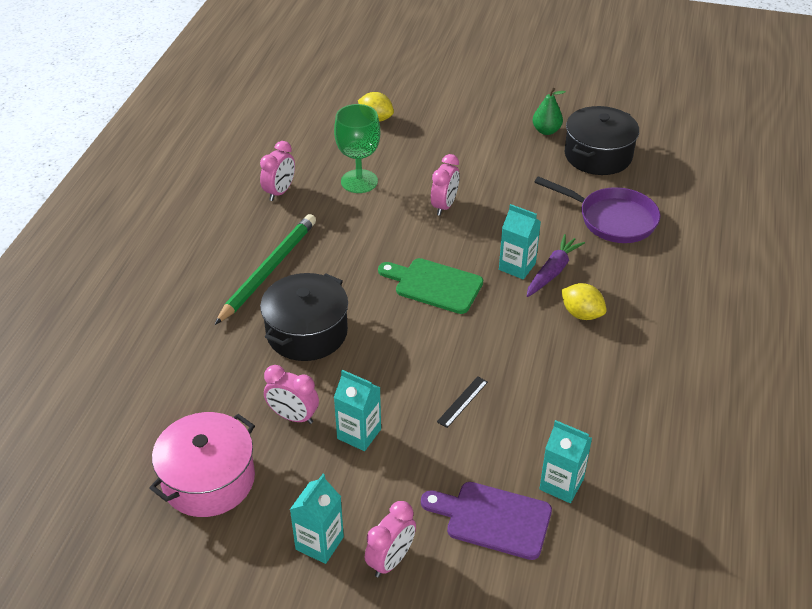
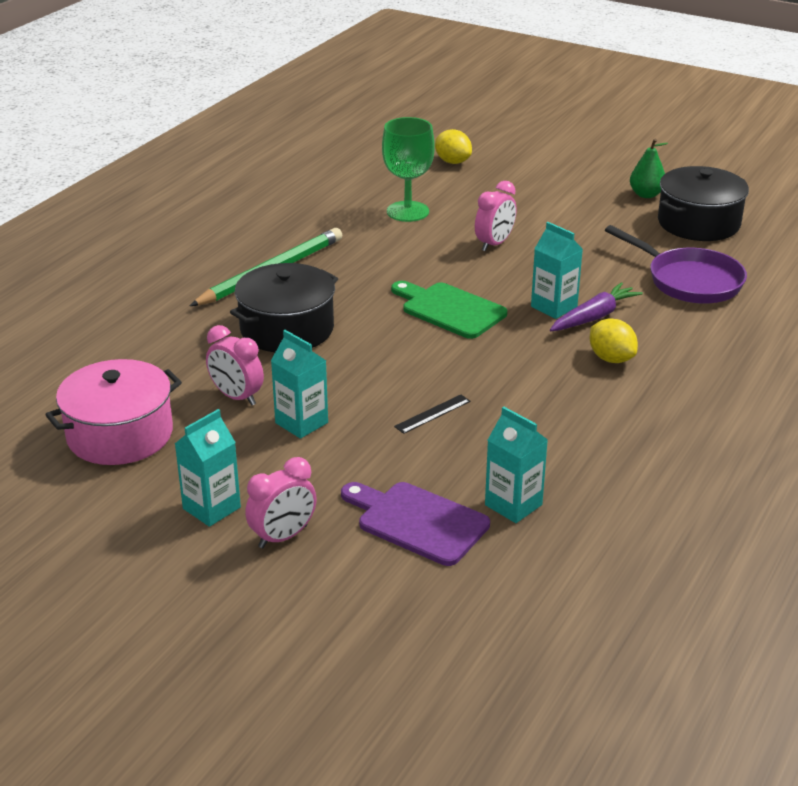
camera: 15 degrees right, 10 degrees down
(280, 192) = (316, 209): pink clock -> none

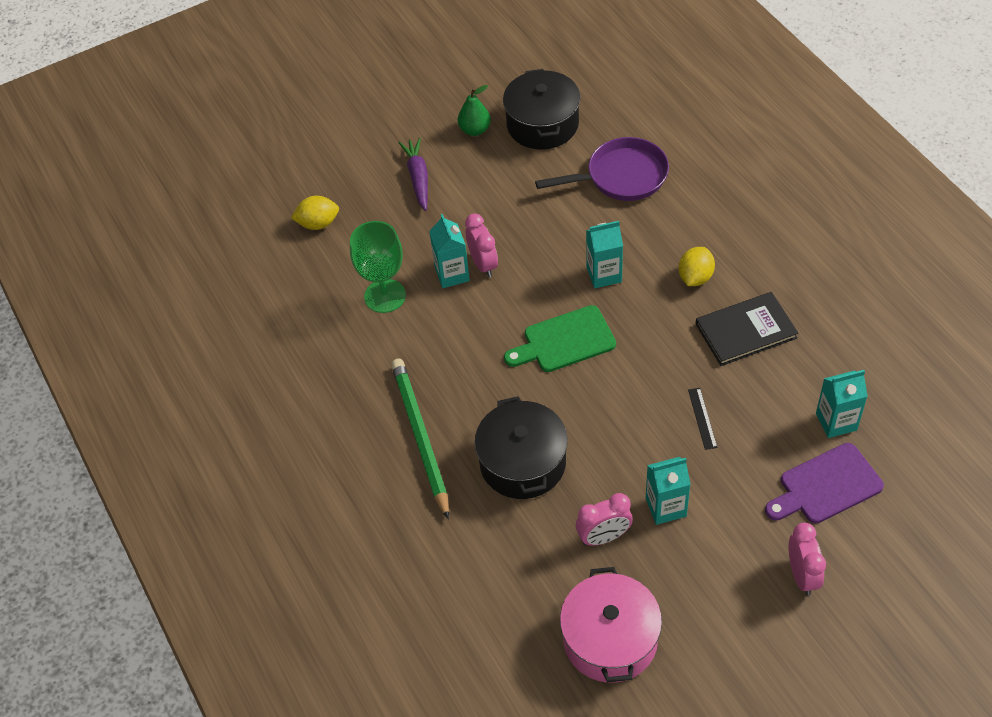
camera: 55 degrees left, 20 degrees up
(211, 508) = (744, 609): turquoise carton -> turquoise carton (452, 274)
(575, 409) = (745, 331): none -> black book
(594, 317) = (633, 258): purple carrot -> purple carrot (418, 178)
(611, 358) = (695, 277): yellow lemon -> yellow lemon turned 60 degrees counterclockwise

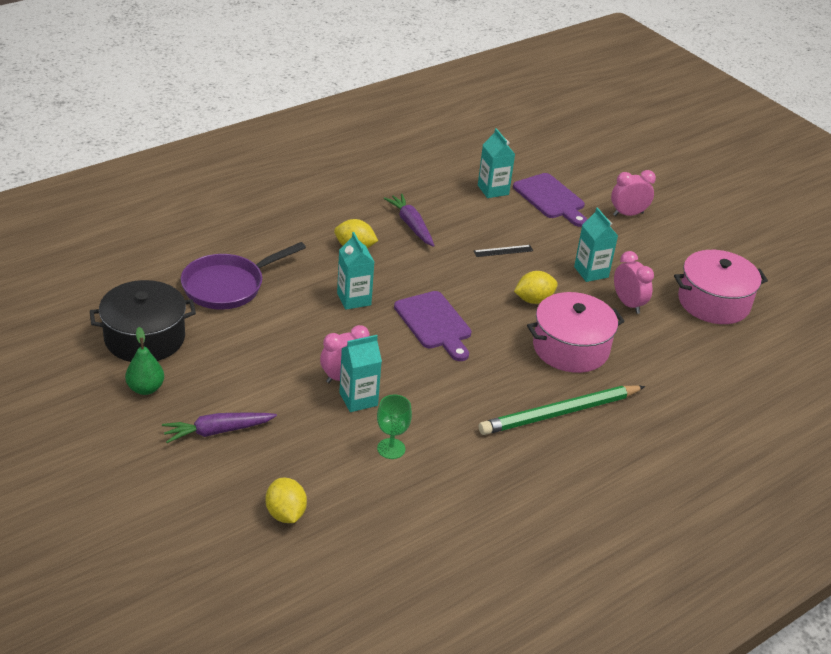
camera: 105 degrees left, 15 degrees down
(385, 296) = (391, 448): green goblet -> green goblet, size x0.62
(522, 462) = (570, 348): black pot -> pink pot
(565, 341) = (434, 323): green cutting board -> purple cutting board
(608, 438) = (534, 300): none -> yellow lemon
(621, 176) = (228, 286): purple pan -> purple pan turned 105 degrees counterclockwise
(745, 331) = (411, 225): black book -> purple carrot

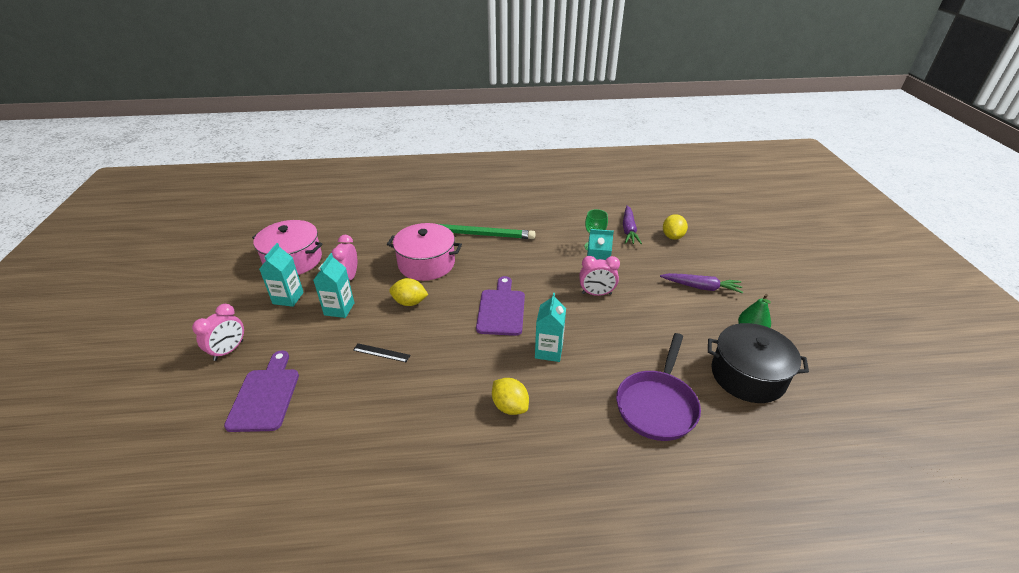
camera: 145 degrees left, 0 degrees up
(228, 286) = (657, 405): purple pan -> purple pan turned 120 degrees clockwise
(411, 225) = (432, 415): purple carrot -> purple carrot (629, 230)
(493, 190) = (303, 431): turquoise carton -> turquoise carton (288, 298)
(628, 214) = (229, 350): pink clock -> pink clock turned 75 degrees counterclockwise

